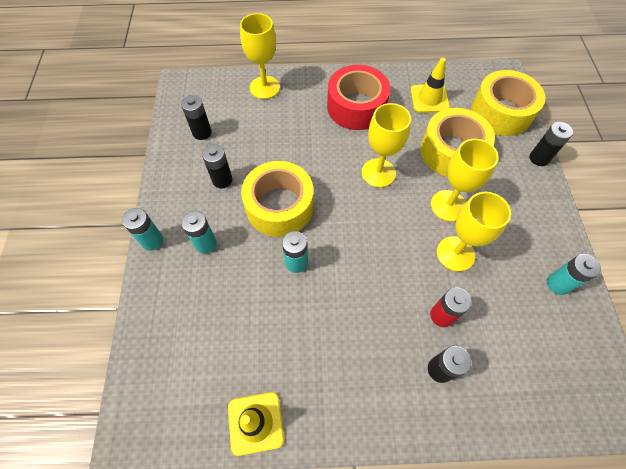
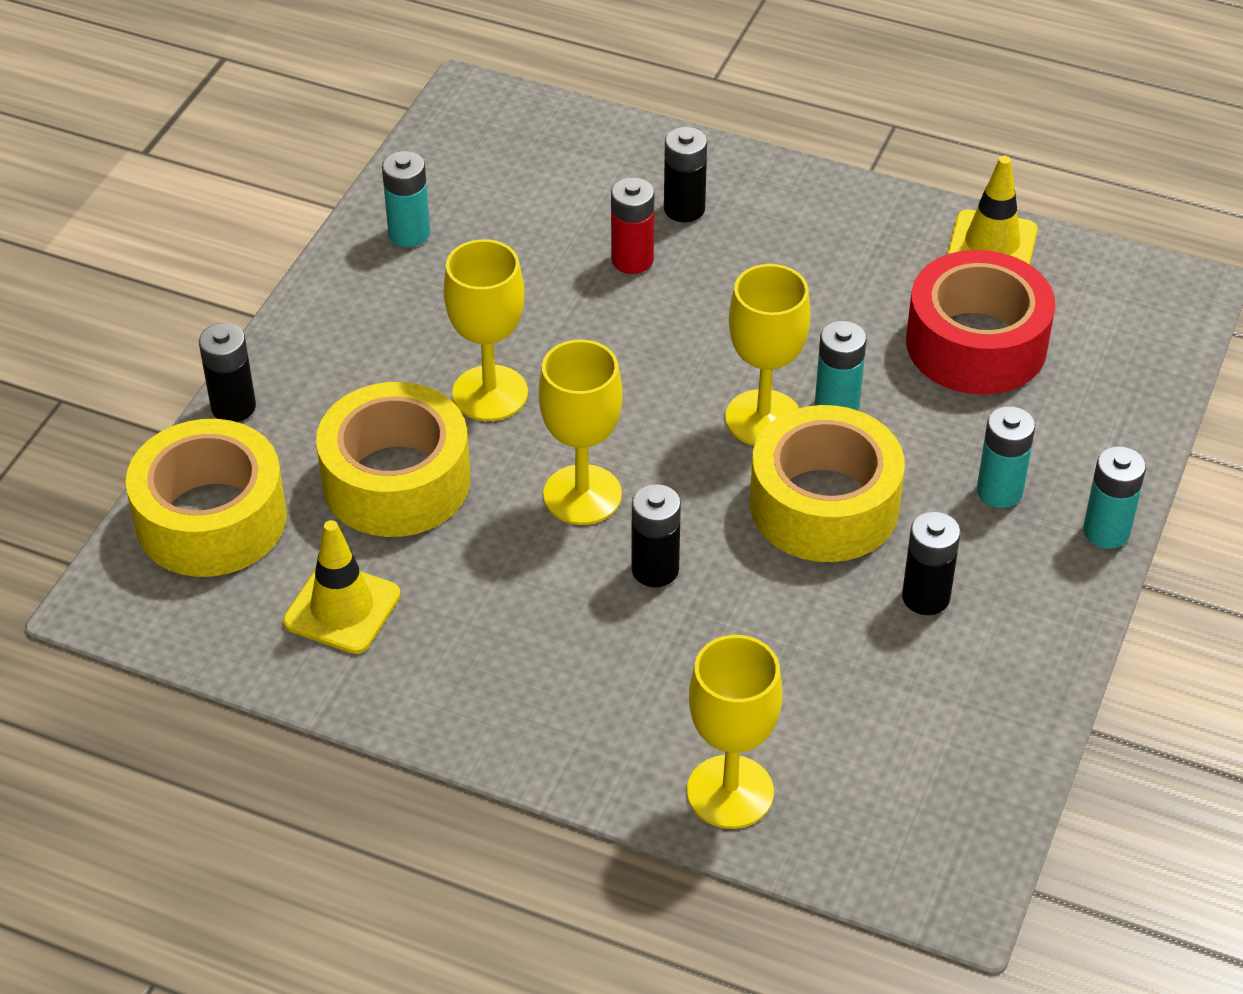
camera: 155 degrees left, 15 degrees down
(202, 132) = (938, 725): black battery -> black battery (655, 570)
(356, 107) = (530, 653): red tape -> red tape (976, 344)
(455, 253) = (541, 323): yellow goblet -> yellow goblet (763, 418)

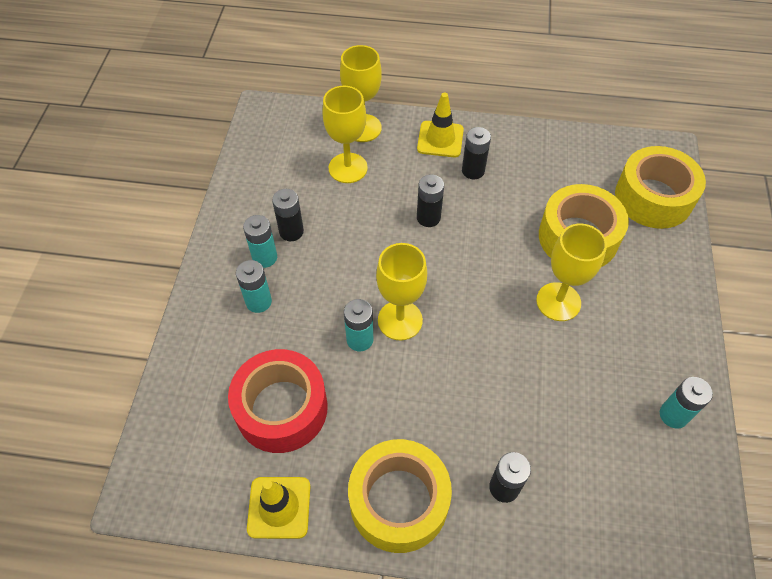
camera: 165 degrees right, 10 degrees up
(233, 407) = (688, 261): black battery -> black battery (473, 171)
(342, 608) = (564, 169): yellow traffic cone -> yellow traffic cone (440, 139)
(582, 495) = (480, 250): yellow goblet -> yellow goblet (348, 168)
(632, 260) = (520, 427): red battery -> none
(824, 505) = (353, 272): yellow tape -> yellow tape (399, 501)
(1106, 531) = (199, 289): turquoise battery -> turquoise battery (265, 257)

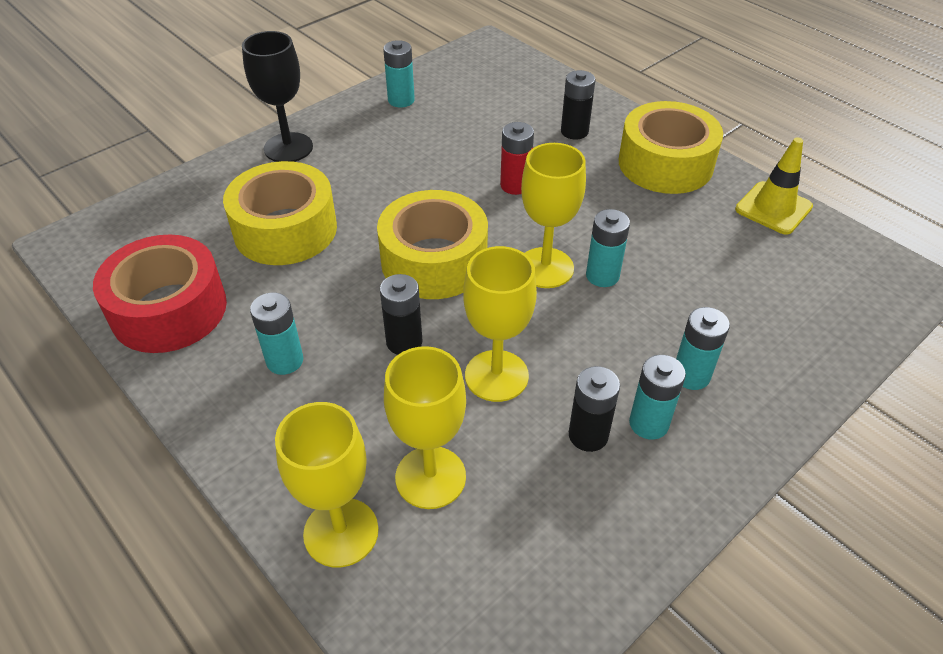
camera: 140 degrees left, 10 degrees down
(281, 408) = (728, 267): red tape -> red tape (169, 309)
(440, 139) = (264, 431): yellow traffic cone -> none
(473, 171) = (285, 360): black battery -> turquoise battery
(487, 382) = (515, 185): none -> red battery
(558, 302) = (380, 198): yellow goblet -> yellow goblet (496, 376)
(653, 198) = (164, 216): yellow tape -> yellow tape (434, 261)
(672, 299) = (288, 148): none -> black goblet

